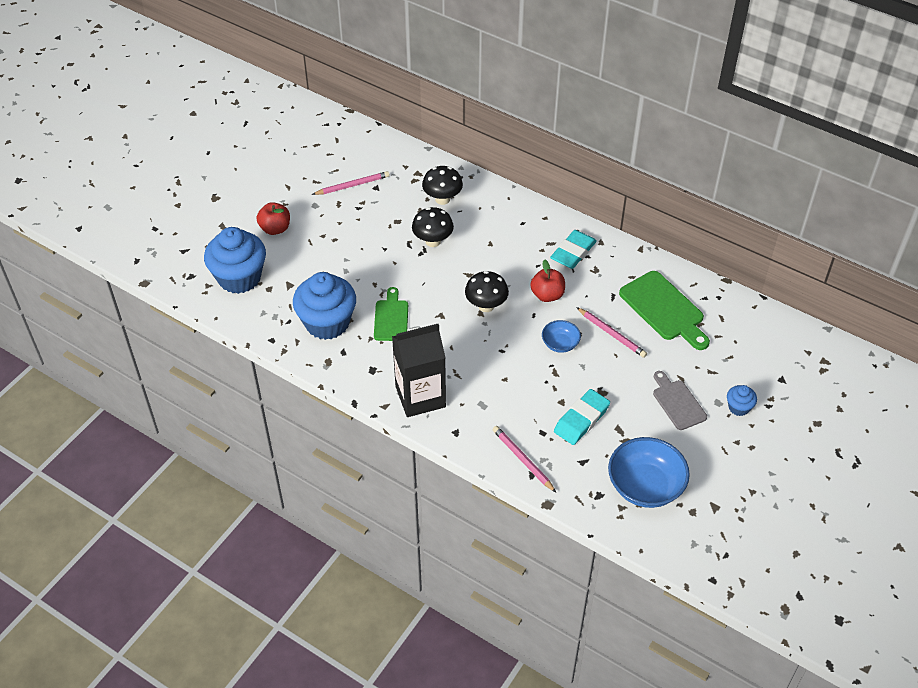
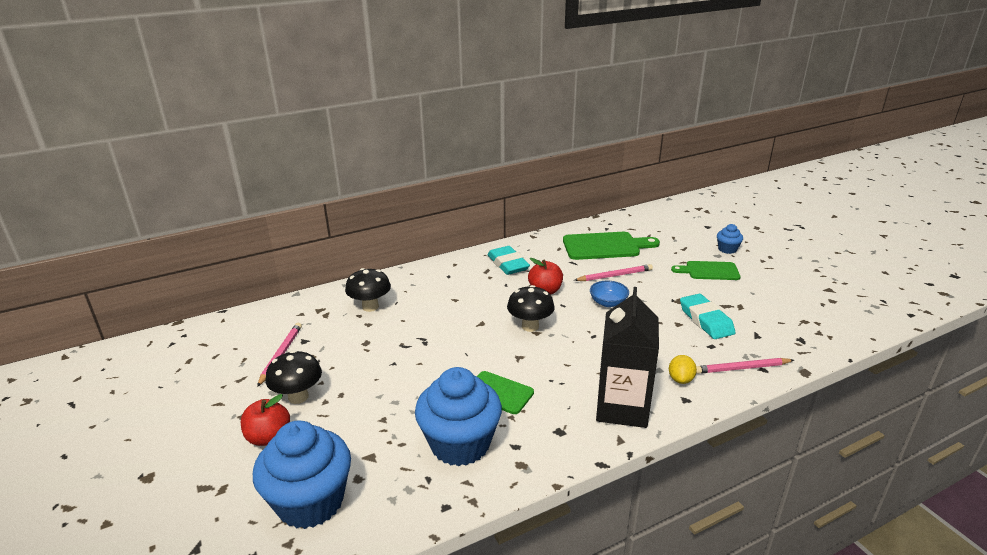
camera: 60 degrees left, 20 degrees down
(433, 241) = (417, 330): black mushroom -> black mushroom (298, 397)
(479, 423) = (680, 379): none -> yellow lemon
(645, 486) = (797, 313): blue bowl -> none
(677, 402) = (709, 271): grey cutting board -> green cutting board

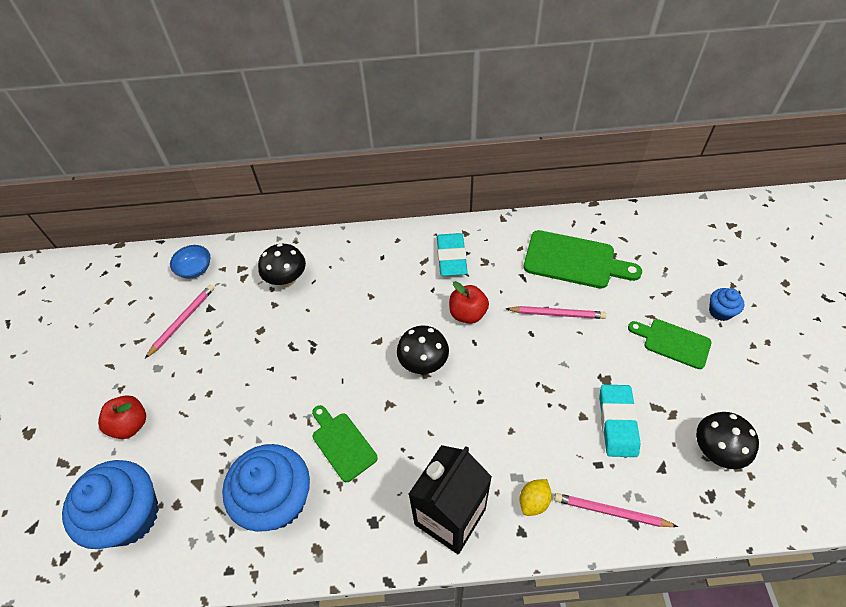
camera: 25 degrees right, 25 degrees up
(298, 397) = (173, 382): black mushroom -> black mushroom (715, 451)
(608, 303) = (524, 355): blue bowl -> blue bowl (195, 269)

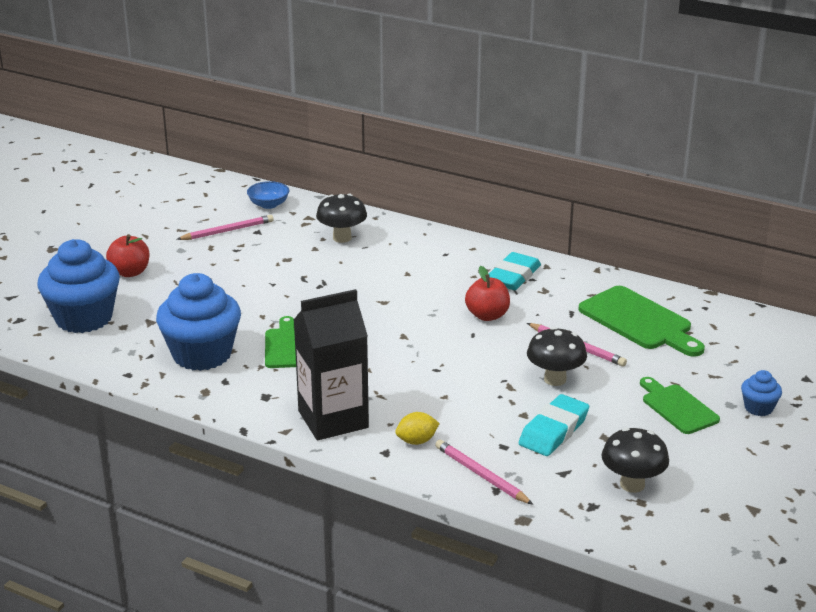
camera: 30 degrees right, 25 degrees down
(423, 363) = (410, 329): black mushroom -> black mushroom (555, 379)

